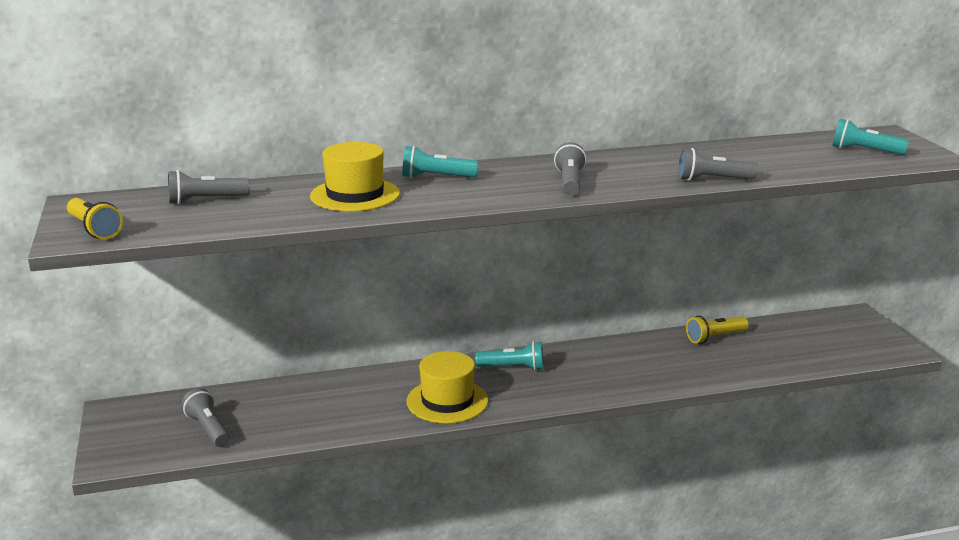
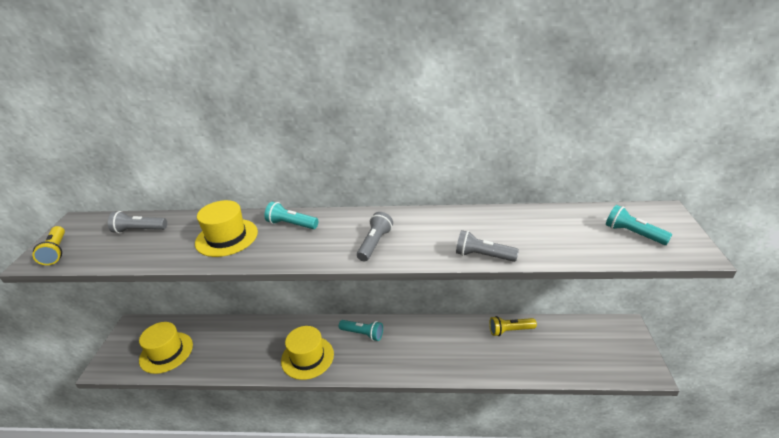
camera: 20 degrees right, 10 degrees up
(208, 429) = (166, 352): grey flashlight -> yellow hat

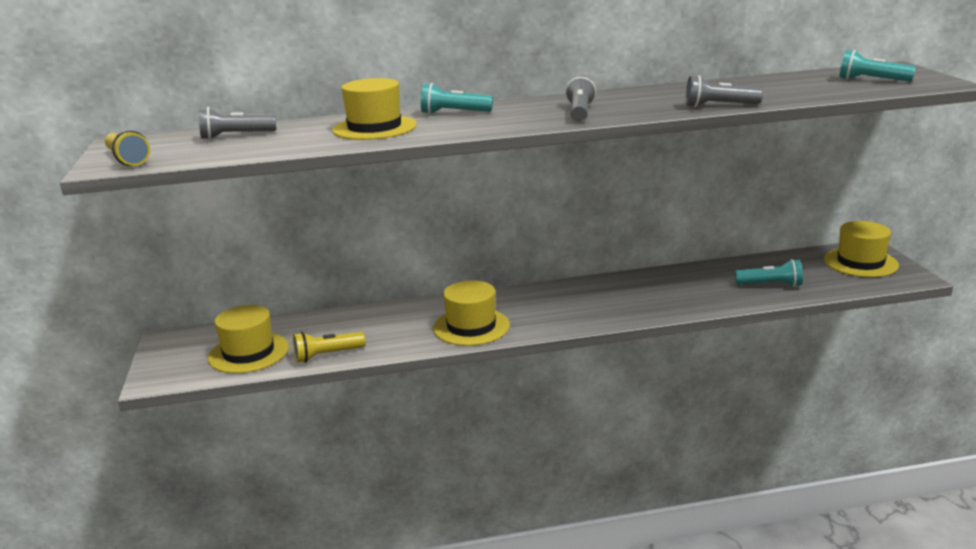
camera: 15 degrees left, 10 degrees down
(363, 334) = (535, 298): turquoise flashlight -> turquoise flashlight (771, 285)
(510, 330) = (729, 270): yellow flashlight -> yellow flashlight (327, 355)
(614, 343) = (860, 262): none -> yellow hat

